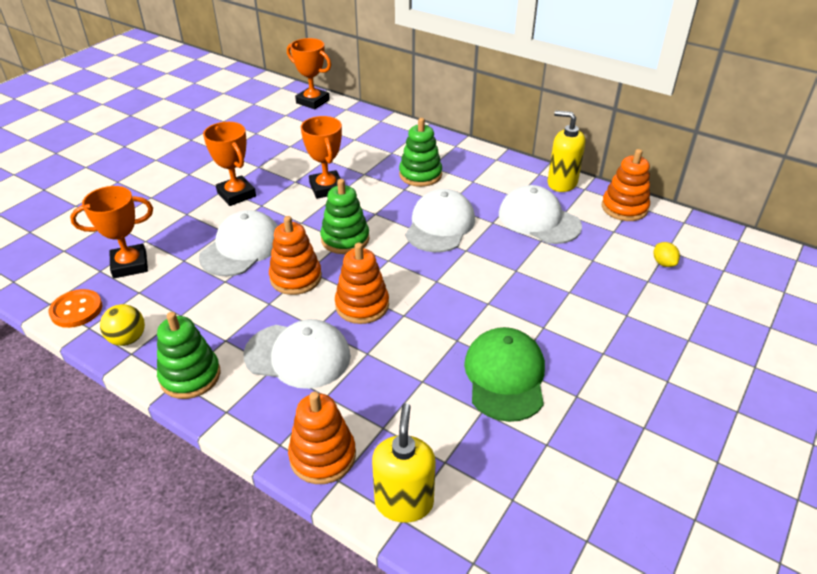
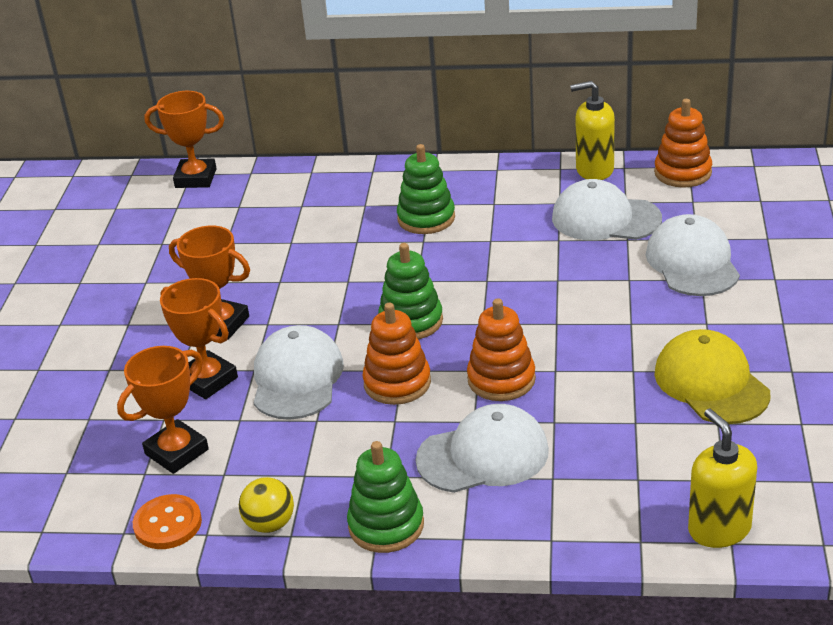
camera: 25 degrees left, 5 degrees down
(322, 456) = (604, 529): orange stacking toy -> none
(326, 188) = (328, 275): orange trophy -> orange trophy (207, 380)
(440, 225) = (504, 265): white cap -> white cap (692, 262)
(505, 376) = (711, 383): green cap -> yellow cap
(663, 263) = (768, 215): yellow lemon -> none

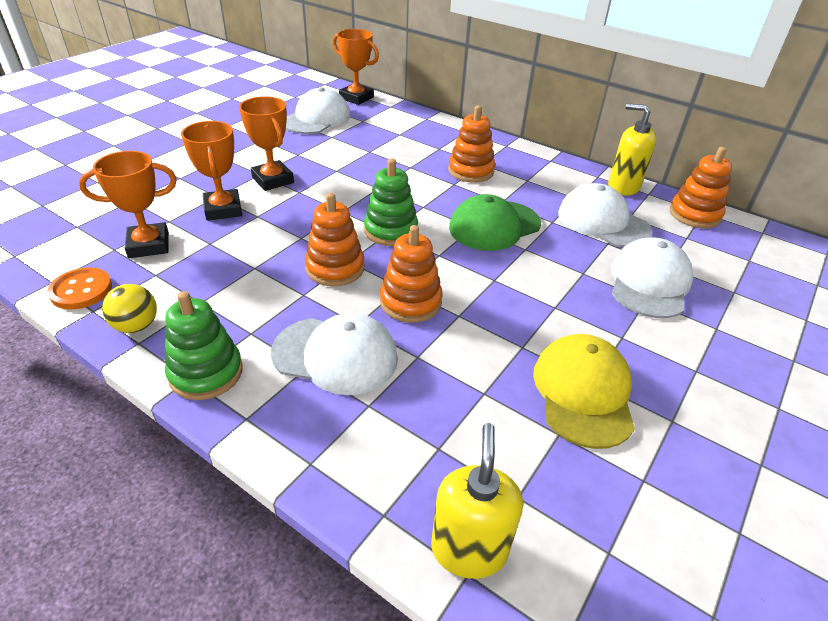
camera: 25 degrees right, 5 degrees up
(297, 378) = (276, 234): white cap -> white cap (317, 118)
(426, 218) = (471, 171): green stacking toy -> orange stacking toy
(507, 269) = (494, 226): none -> green cap

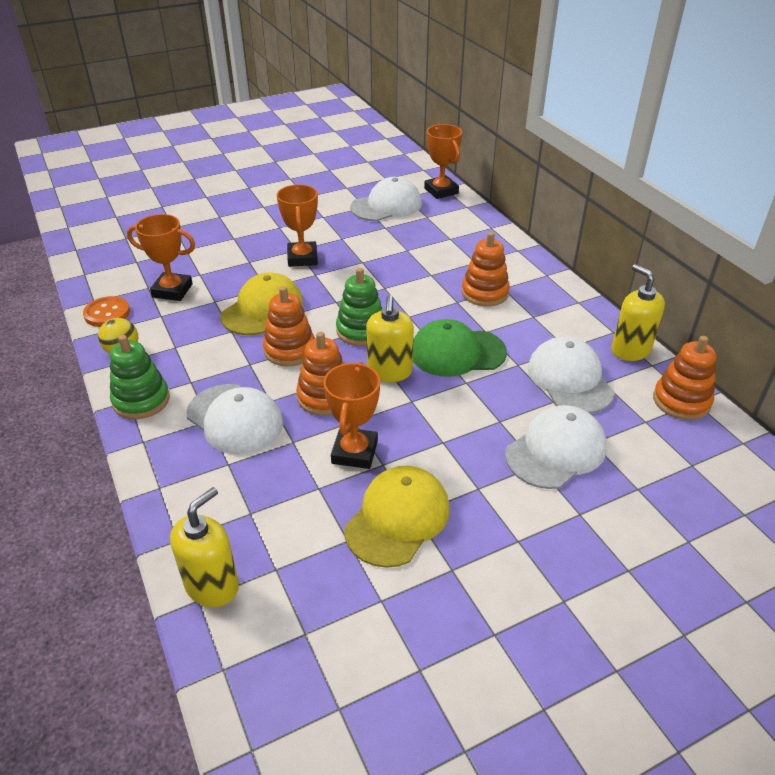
camera: 30 degrees right, 0 degrees up
(223, 209) = (245, 275): orange trophy -> orange trophy (354, 452)
(271, 237) = (263, 309): none -> yellow cap
(451, 260) = (389, 372): none -> yellow soap dispenser

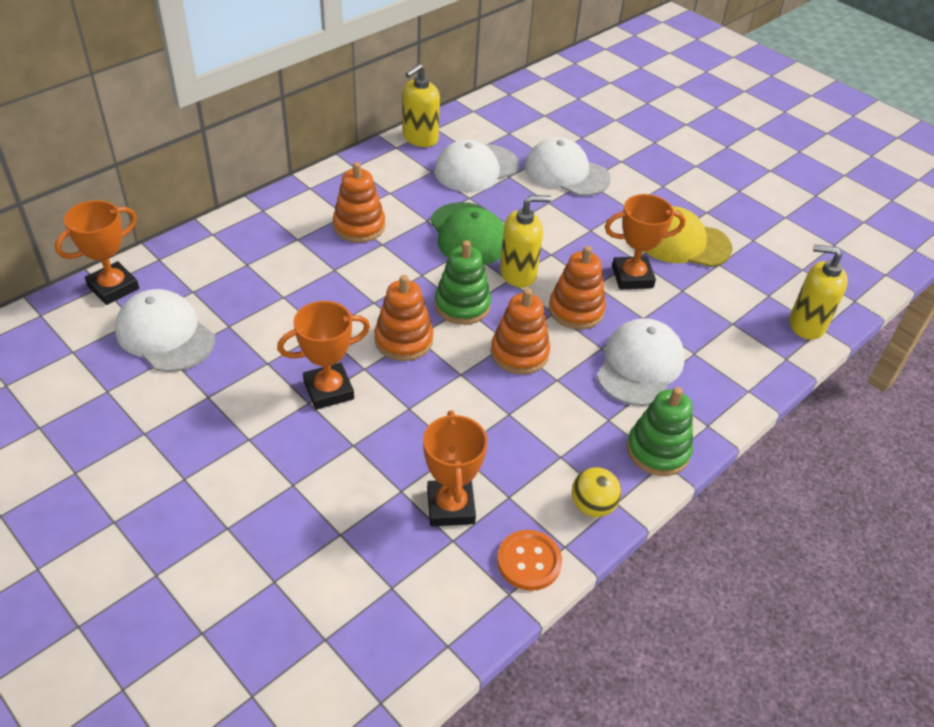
camera: 110 degrees left, 5 degrees up
(263, 309) = (456, 397): yellow cap -> none
(681, 401) = (476, 116): orange stacking toy -> orange stacking toy (403, 340)

